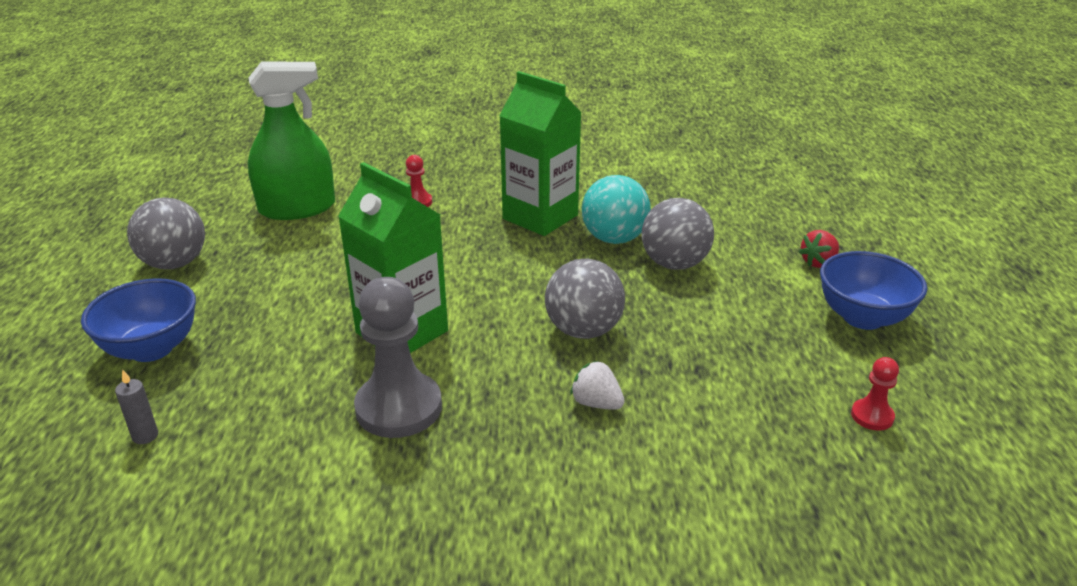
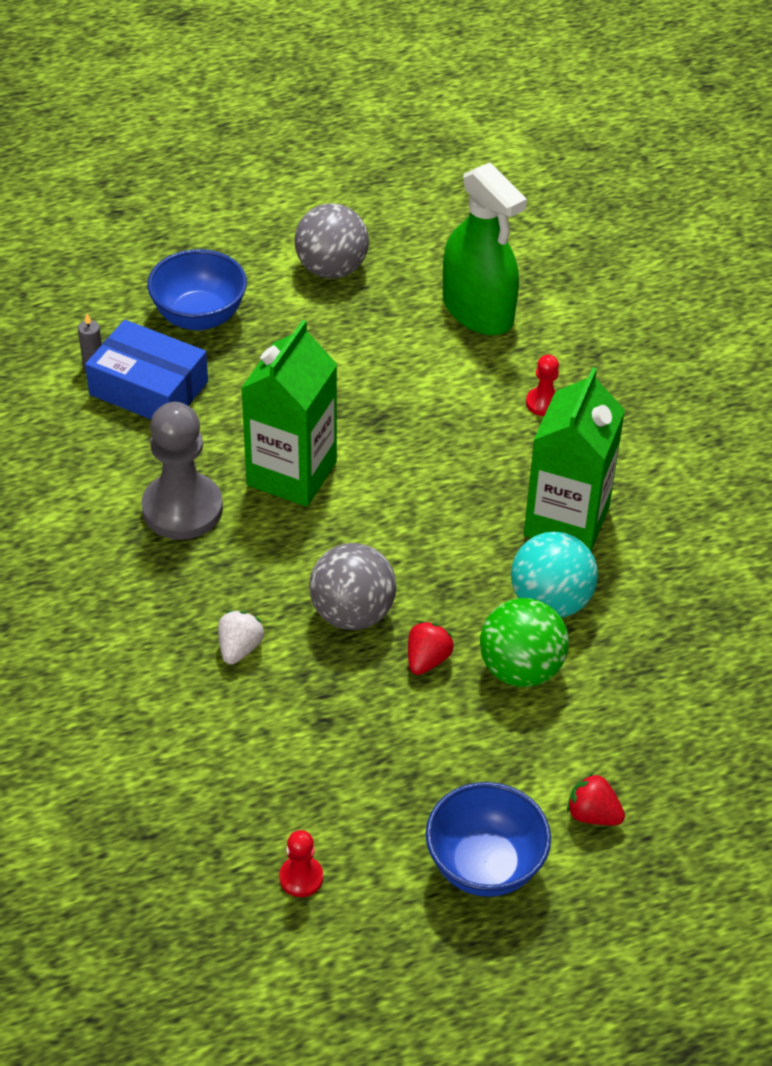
camera: 70 degrees right, 15 degrees up
(216, 401) = (149, 388): none -> blue box
(649, 303) = (427, 660): none -> red strawberry
(674, 264) = (521, 669): grey ball -> green ball

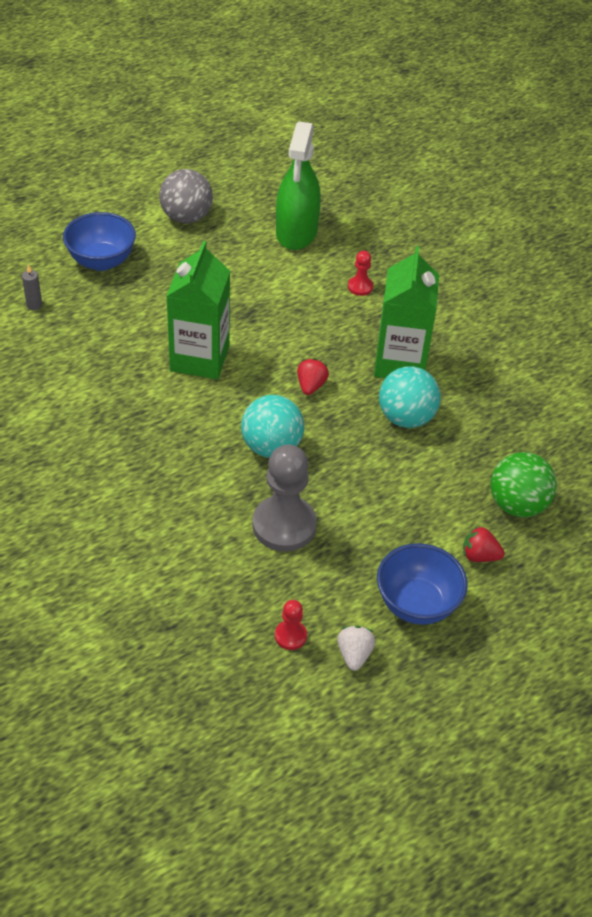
camera: 15 degrees left, 0 degrees up
(149, 388) = (79, 315): blue box -> none
(182, 509) = (128, 394): grey pawn -> grey pawn (284, 525)
(239, 648) = (198, 484): white strawberry -> white strawberry (354, 654)
(352, 613) = (271, 447): grey ball -> turquoise ball
(427, 660) = (333, 470): red strawberry -> red strawberry (311, 386)
(478, 310) = (296, 232): green spray bottle -> green spray bottle turned 60 degrees clockwise
(521, 669) = (400, 466): green ball -> green ball (517, 504)

